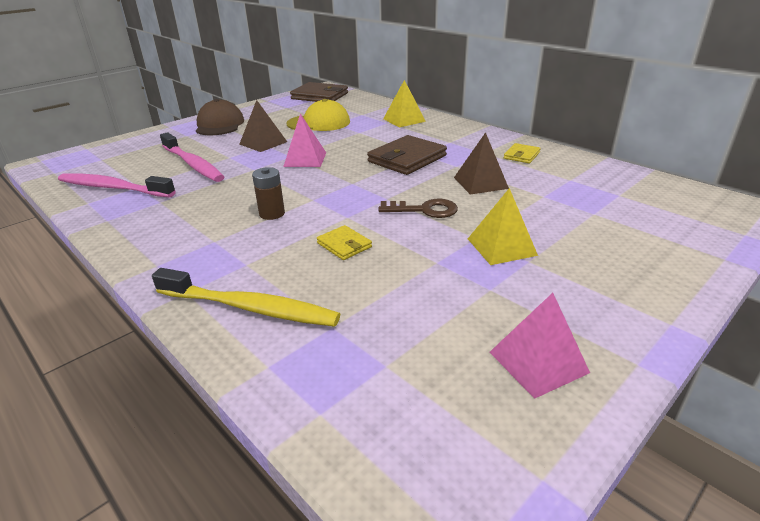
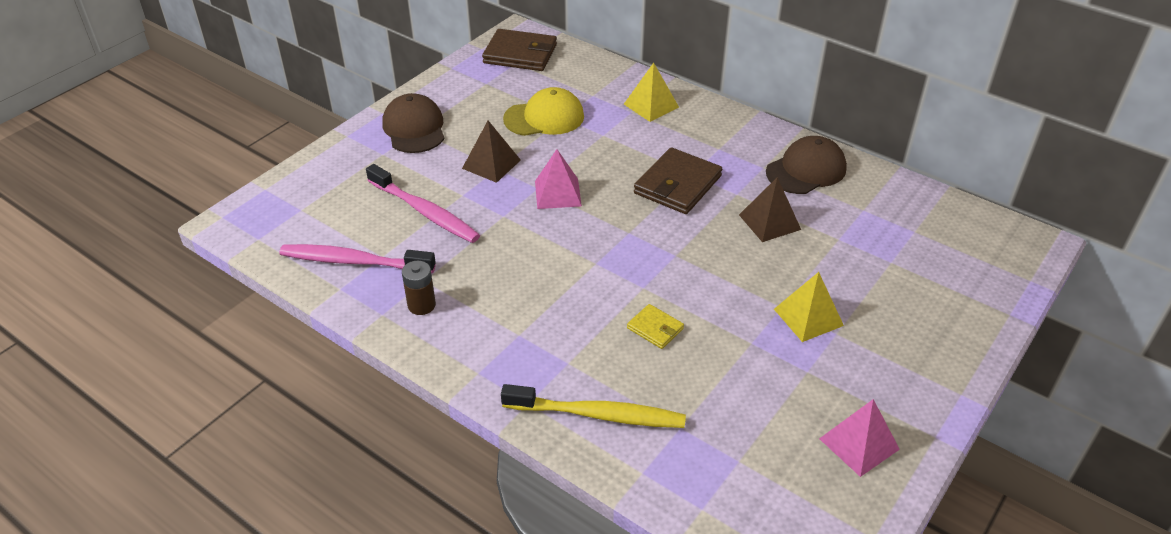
camera: 10 degrees left, 10 degrees up
(272, 214) = (561, 289): brown battery -> brown battery (421, 305)
(424, 210) = (721, 270): brown key -> none
(521, 155) = (806, 170): yellow wallet -> brown cap

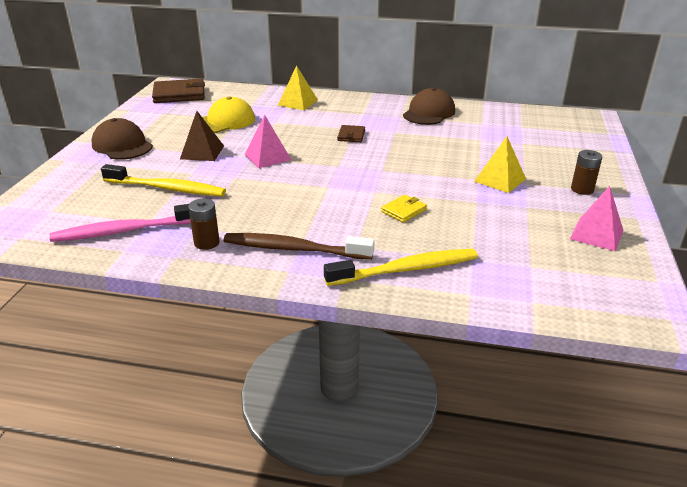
camera: 25 degrees left, 10 degrees down
(425, 212) = (167, 188): pink toothbrush -> yellow toothbrush
(501, 344) = (294, 249): none -> brown toothbrush
(655, 328) = (403, 210): yellow wallet -> yellow wallet turned 60 degrees counterclockwise
(678, 185) = (351, 135): brown wallet -> brown wallet, size x0.52
(769, 222) = (429, 140): brown pyramid -> none
(903, 367) = (582, 189): none -> brown battery

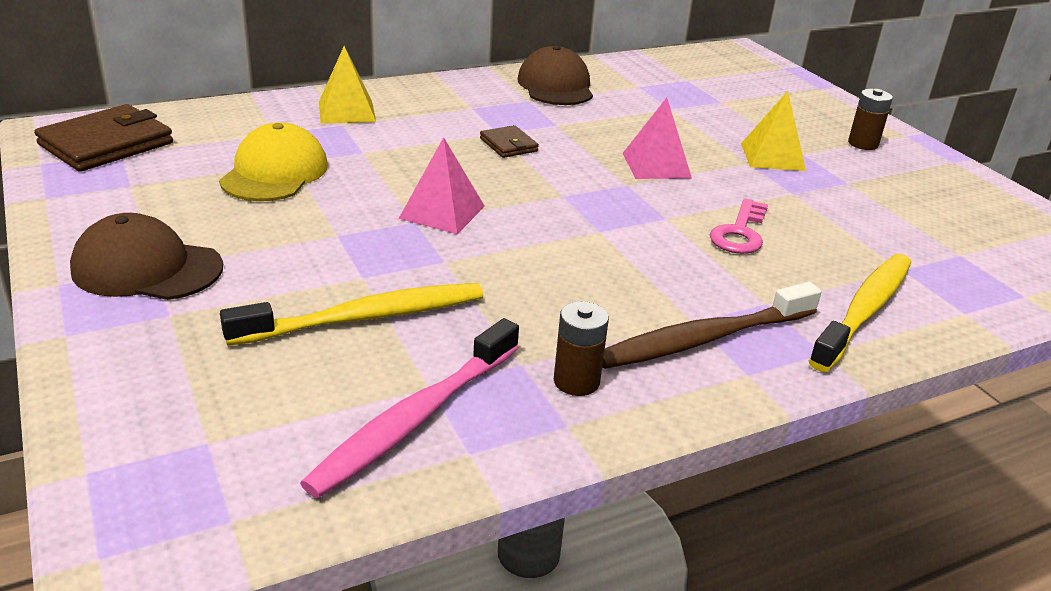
camera: 40 degrees left, 0 degrees up
(202, 152) = (322, 236): brown pyramid -> none
(403, 210) = (740, 233): yellow wallet -> pink key
(596, 234) = (953, 193): pink pyramid -> pink pyramid (656, 165)

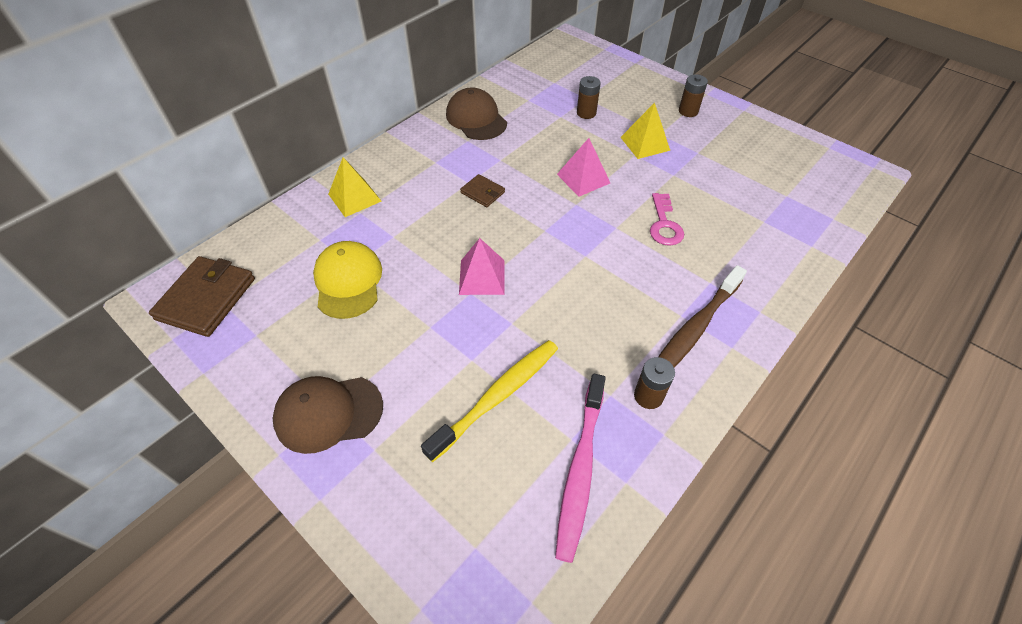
camera: 20 degrees left, 20 degrees up
(709, 113) = (586, 113): none -> brown battery
(864, 311) = (763, 266): yellow toothbrush -> none

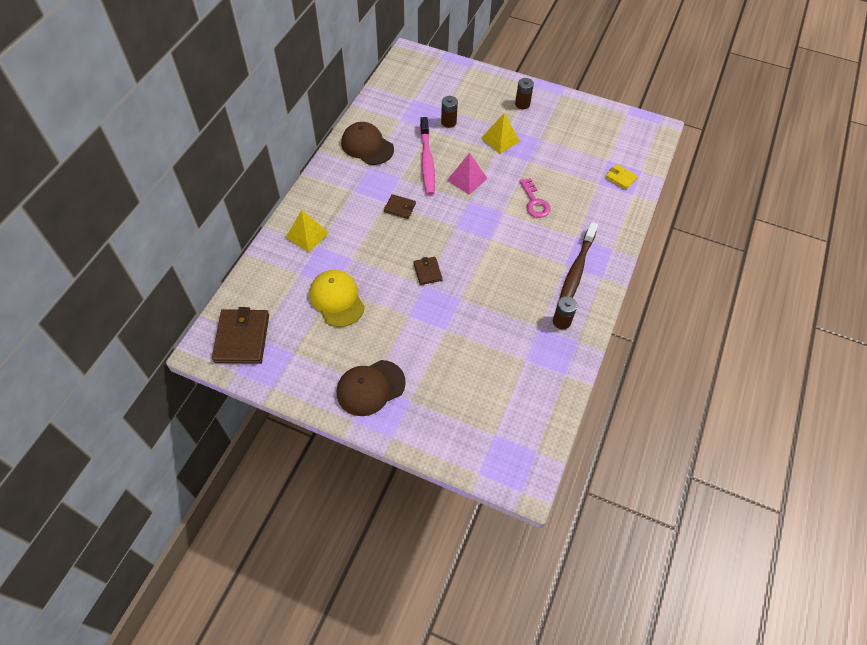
camera: 20 degrees left, 5 degrees up
(482, 277) = (427, 272): pink pyramid -> brown wallet
(497, 396) = (471, 347): yellow toothbrush -> none
(580, 470) = (537, 375): pink toothbrush -> pink toothbrush (427, 161)
(799, 221) = (620, 178): none -> yellow wallet

